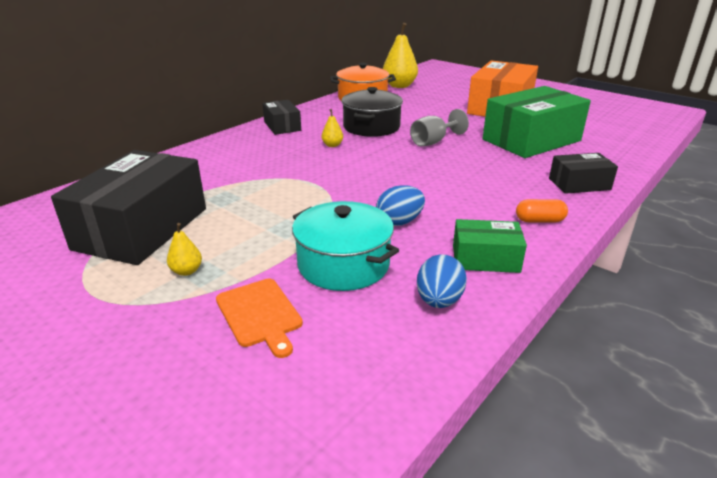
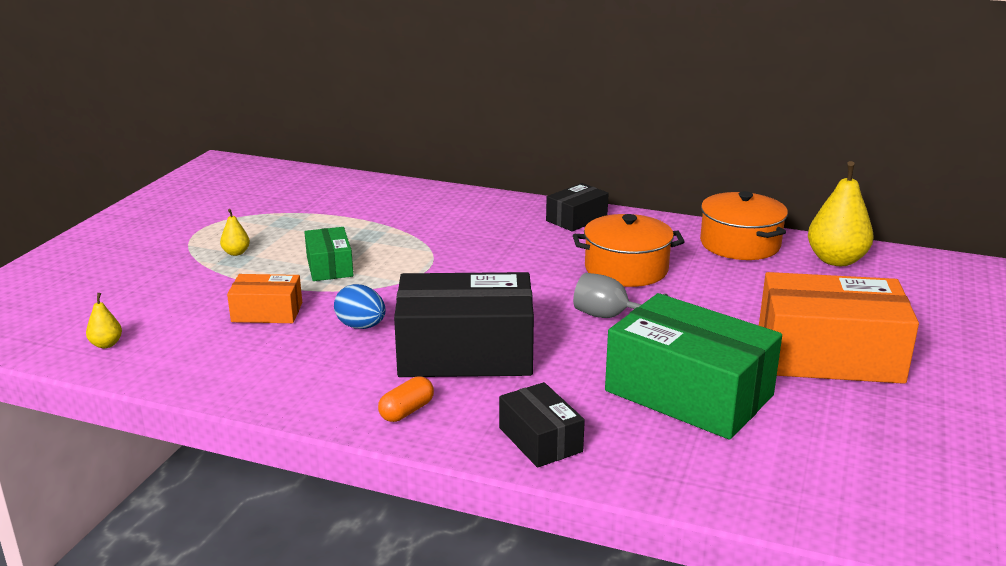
camera: 70 degrees right, 5 degrees down
(142, 228) = (296, 219): black box -> black box (465, 352)
(260, 314) = (183, 293): orange cutting board -> none
(332, 145) = (541, 257): yellow pear -> yellow pear (106, 344)
(343, 264) = (267, 312): turquoise pot -> orange box
(371, 127) = (626, 269): black pot -> orange pot
(439, 301) = (219, 365): blue egg -> none
(485, 259) = (302, 382): green box -> green box (329, 266)
(539, 220) = (407, 411): orange capsule -> orange capsule turned 60 degrees clockwise

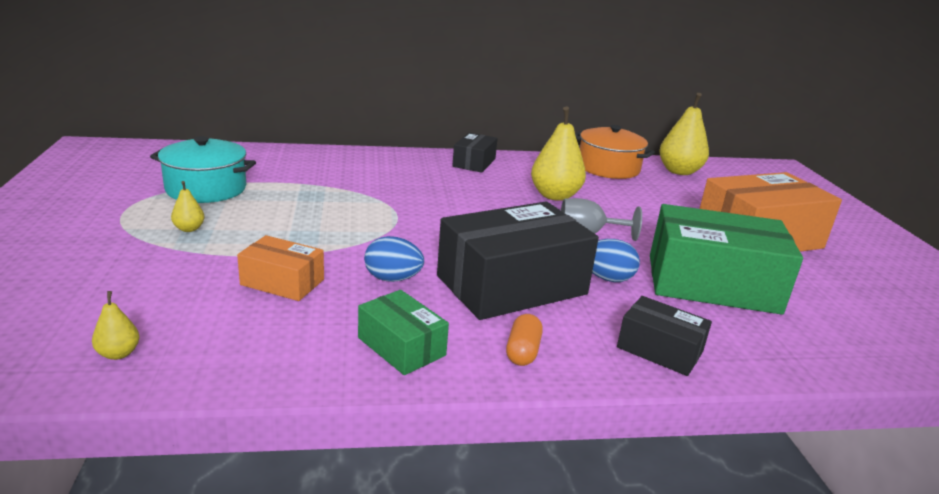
camera: 30 degrees left, 0 degrees up
(267, 312) = (282, 282): orange box -> orange box turned 45 degrees clockwise
(282, 216) = (206, 188): none -> turquoise pot
(329, 266) = (303, 228): green box -> green box (401, 346)
(573, 365) = (607, 278): none -> blue egg
(626, 269) = (555, 196): orange pot -> yellow pear

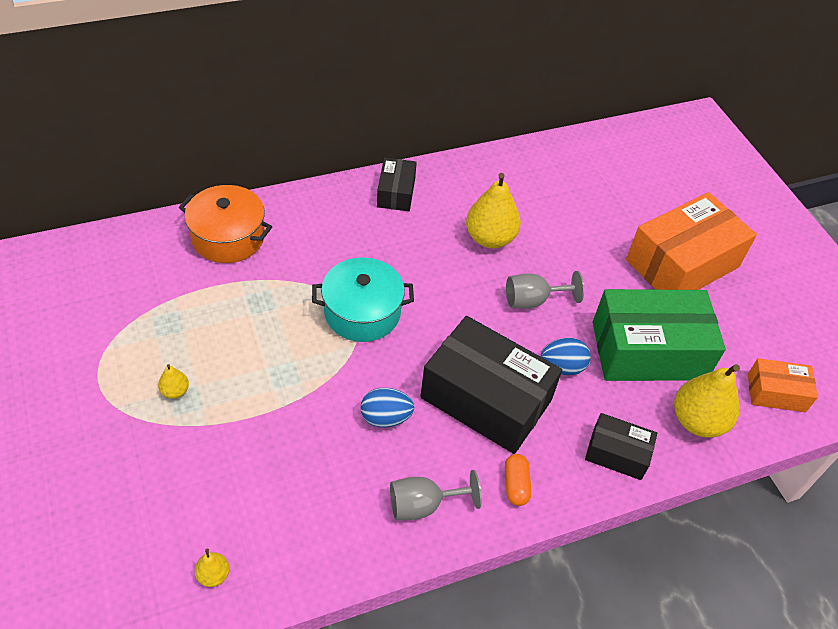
camera: 15 degrees left, 25 degrees up
(206, 188) = (154, 317): turquoise pot -> turquoise pot (362, 312)
(282, 282) = (296, 448): orange box -> orange box (776, 392)
(401, 346) = (423, 505): green box -> grey goblet
(511, 285) = (486, 399): black box -> black box turned 75 degrees clockwise
(608, 168) = (530, 167): orange pot -> orange pot (228, 237)
(679, 171) = (600, 156): yellow pear -> yellow pear (697, 421)

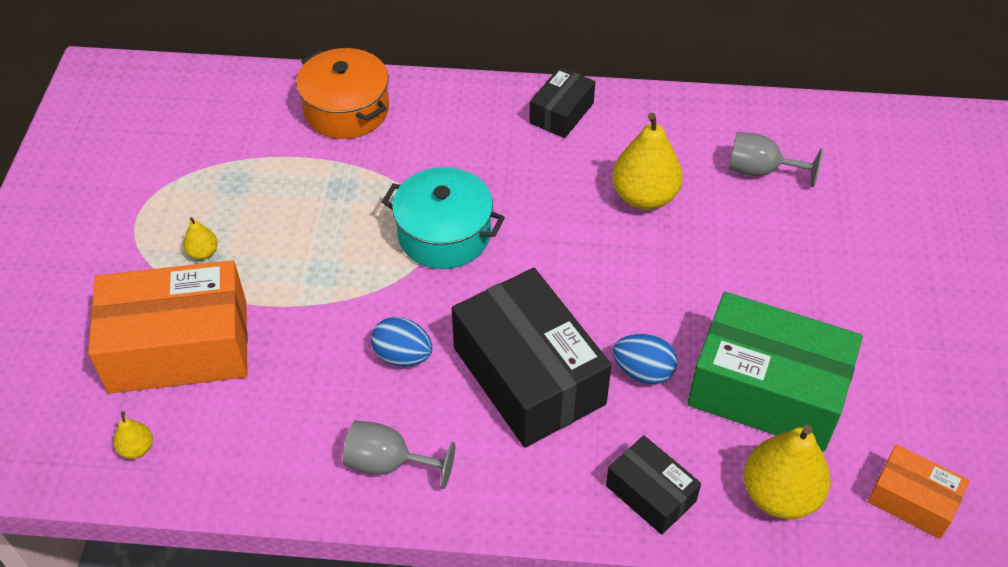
camera: 30 degrees right, 0 degrees up
(516, 485) = (506, 482): orange capsule -> none
(533, 300) = (654, 284): grey goblet -> grey goblet (761, 171)
(682, 263) = (881, 301): orange box -> orange box (179, 347)

